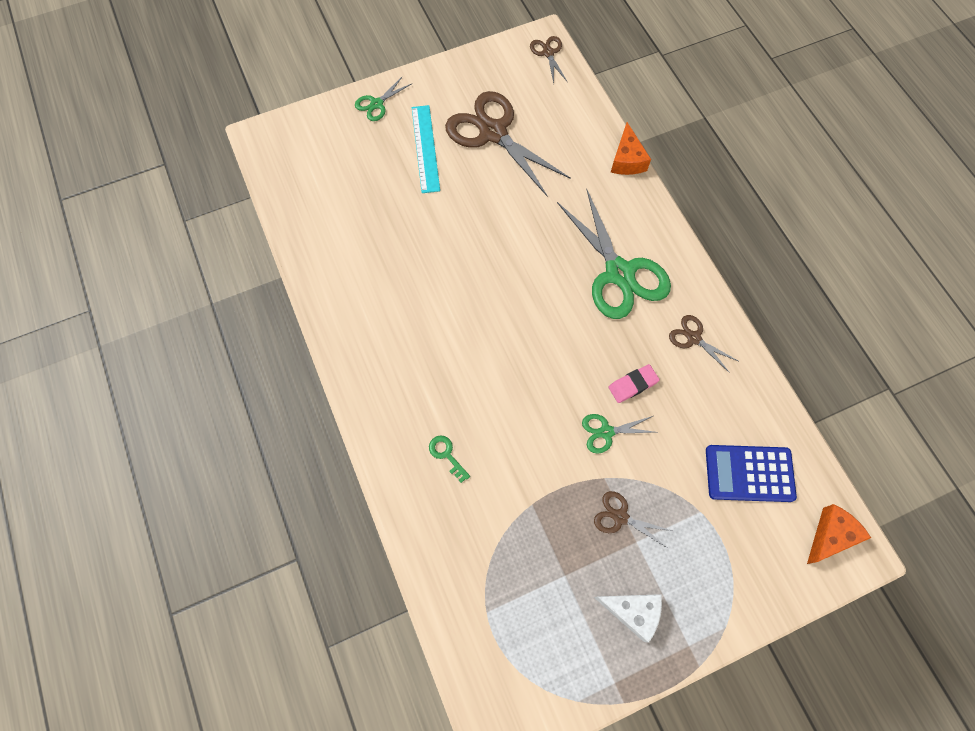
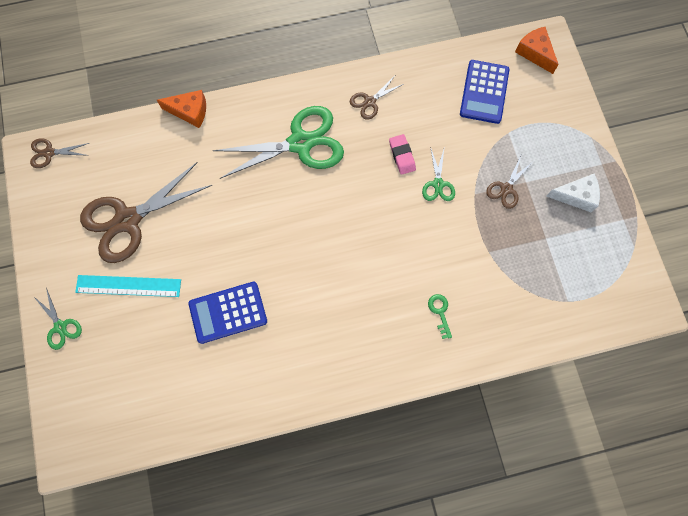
camera: 80 degrees left, 5 degrees up
(412, 240) = (228, 312): none -> blue calculator
(446, 455) = (440, 312): green key -> green key turned 105 degrees clockwise
(632, 612) = (576, 196): white cheese -> white cheese turned 60 degrees clockwise

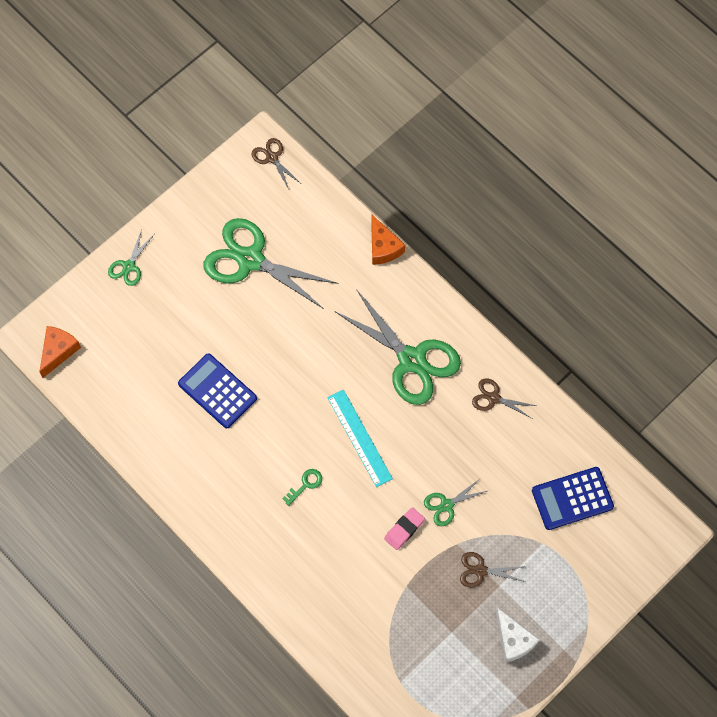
camera: 60 degrees right, 5 degrees down
(127, 220) = (250, 259): brown scissors -> green scissors
(128, 286) = (193, 297): turquoise ruler -> turquoise ruler (359, 438)
(402, 156) = (455, 457): pink eraser -> pink eraser (404, 529)
(440, 312) = (322, 571): green key -> green key (305, 484)
(535, 53) = (649, 526): orange cheese -> orange cheese (58, 351)

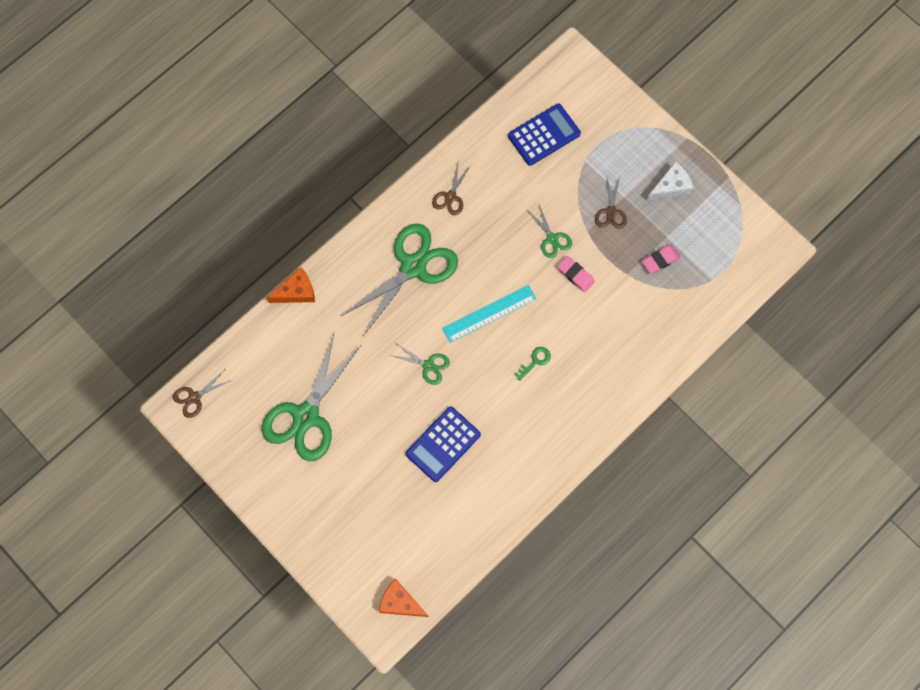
camera: 90 degrees left, 5 degrees up
(128, 266) = (309, 536): green scissors -> green scissors (428, 366)
(305, 484) = (535, 361): green key -> green key turned 90 degrees clockwise
(423, 624) = (660, 260): none -> pink eraser
(572, 498) = (544, 135): blue calculator -> blue calculator turned 105 degrees counterclockwise

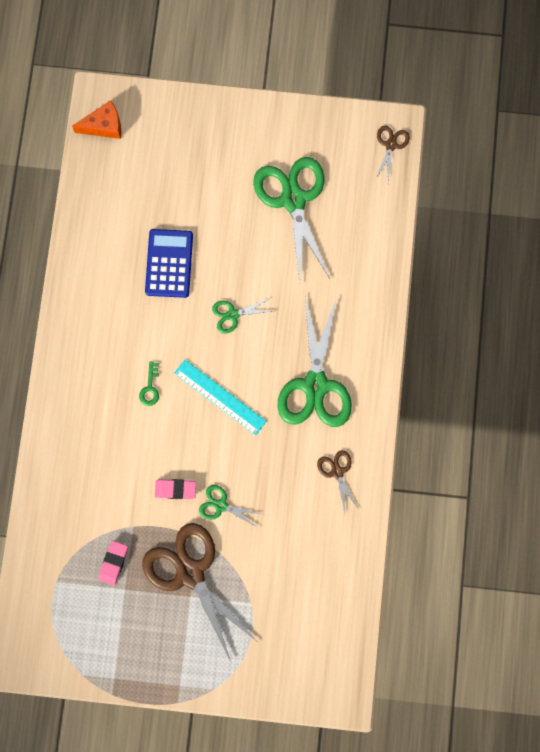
camera: 140 degrees right, 5 degrees up
(296, 292) = (389, 288): orange cheese -> none
(489, 313) = (220, 397): turquoise ruler -> turquoise ruler turned 75 degrees counterclockwise
(544, 135) = (306, 597): blue calculator -> none
(611, 212) = (190, 572): brown scissors -> brown scissors, size x2.15
(671, 187) = (156, 641): white cheese -> none

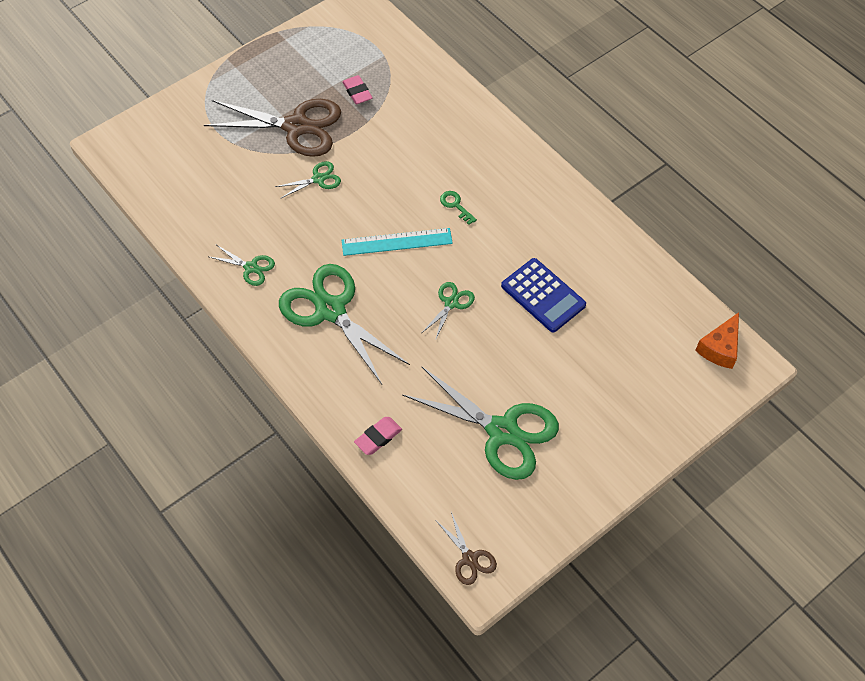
camera: 135 degrees right, 20 degrees down
(175, 489) = (363, 162): pink eraser -> pink eraser (378, 437)
(337, 471) = (251, 268): brown scissors -> green scissors

